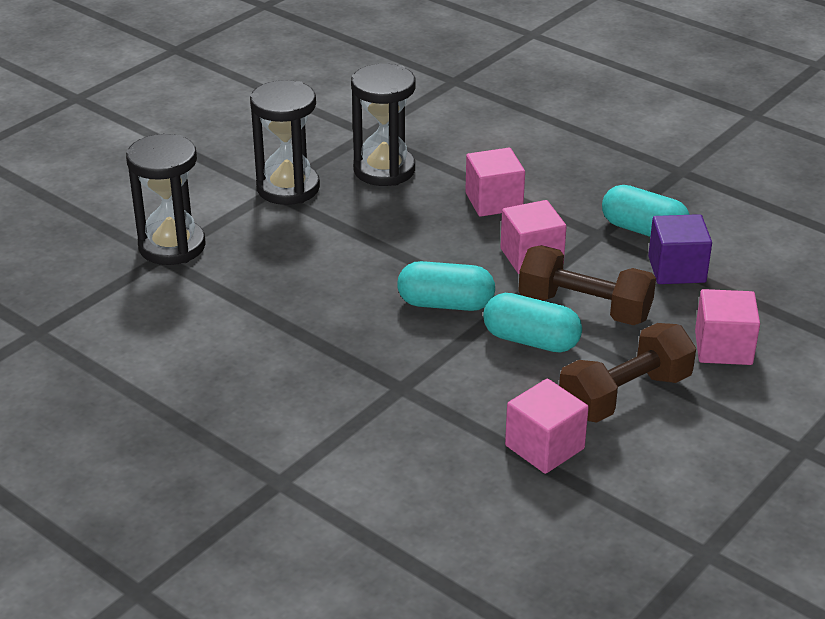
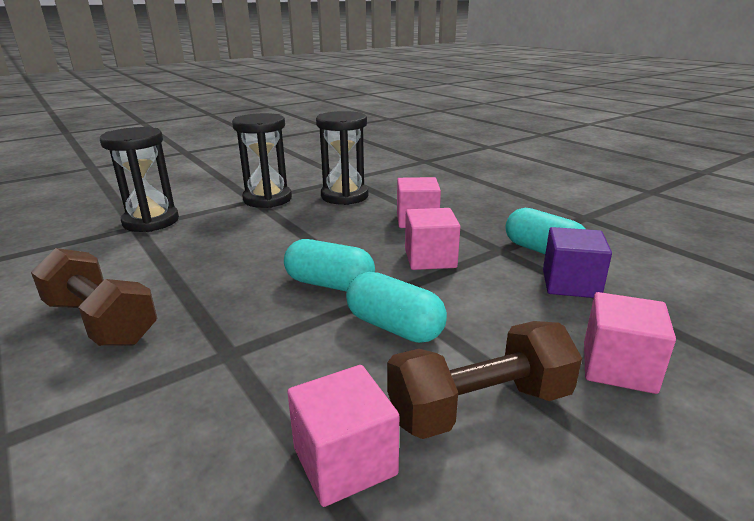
camera: 15 degrees right, 10 degrees down
(584, 308) = (464, 305): brown dumbbell -> brown dumbbell (101, 322)

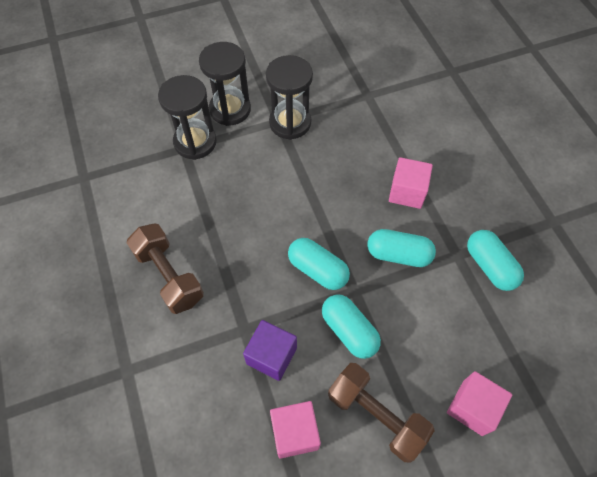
camera: 15 degrees right, 35 degrees up
(344, 196) = (357, 132): black hourglass -> black hourglass (230, 109)
(430, 259) = (398, 254): pink cube -> turquoise capsule
(479, 406) = (376, 415): brown dumbbell -> brown dumbbell turned 45 degrees clockwise
(570, 284) = (488, 315): purple cube -> purple cube (271, 356)

